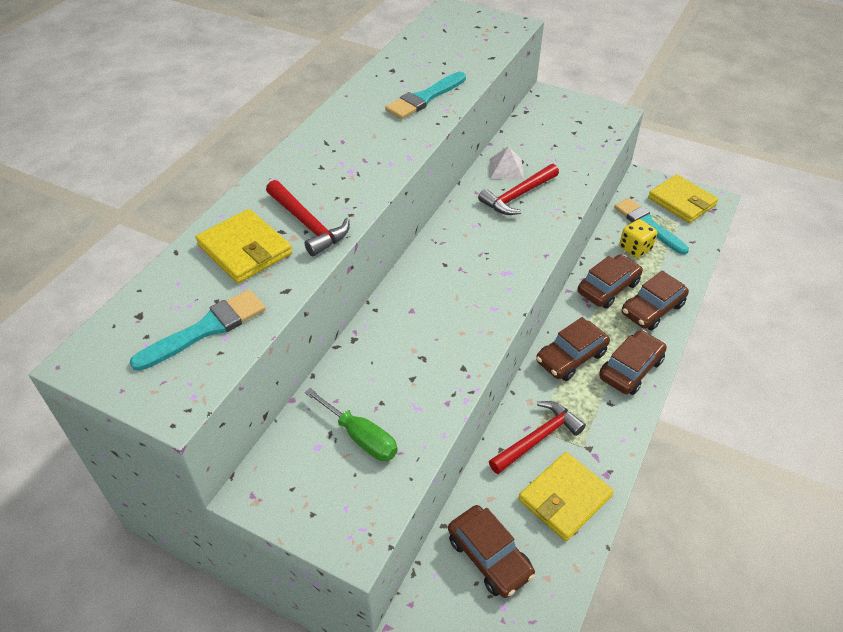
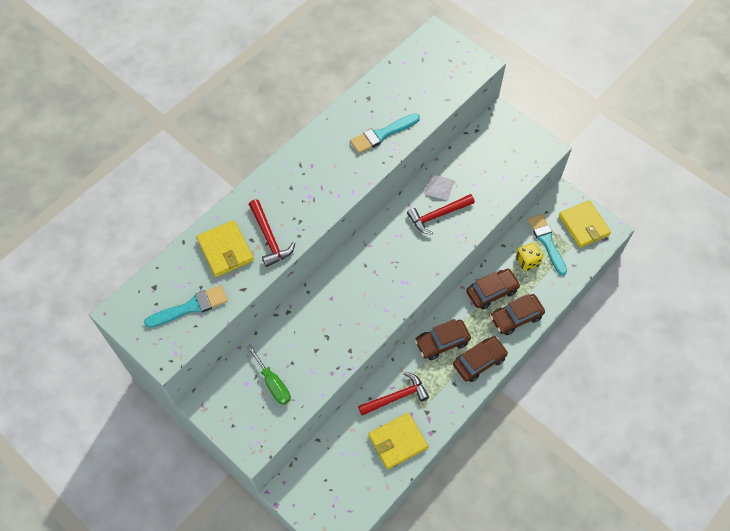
camera: 15 degrees right, 15 degrees up
(489, 557) = (338, 466): brown car -> none

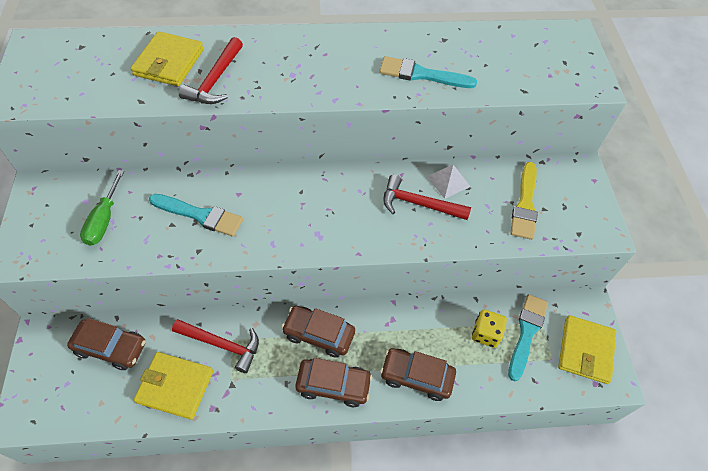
camera: 40 degrees right, 5 degrees down
(191, 307) = (84, 81): turquoise brush -> turquoise brush (200, 215)
(492, 291) = (418, 331): brown car -> brown car (111, 347)
(493, 167) = (525, 204): none -> yellow brush

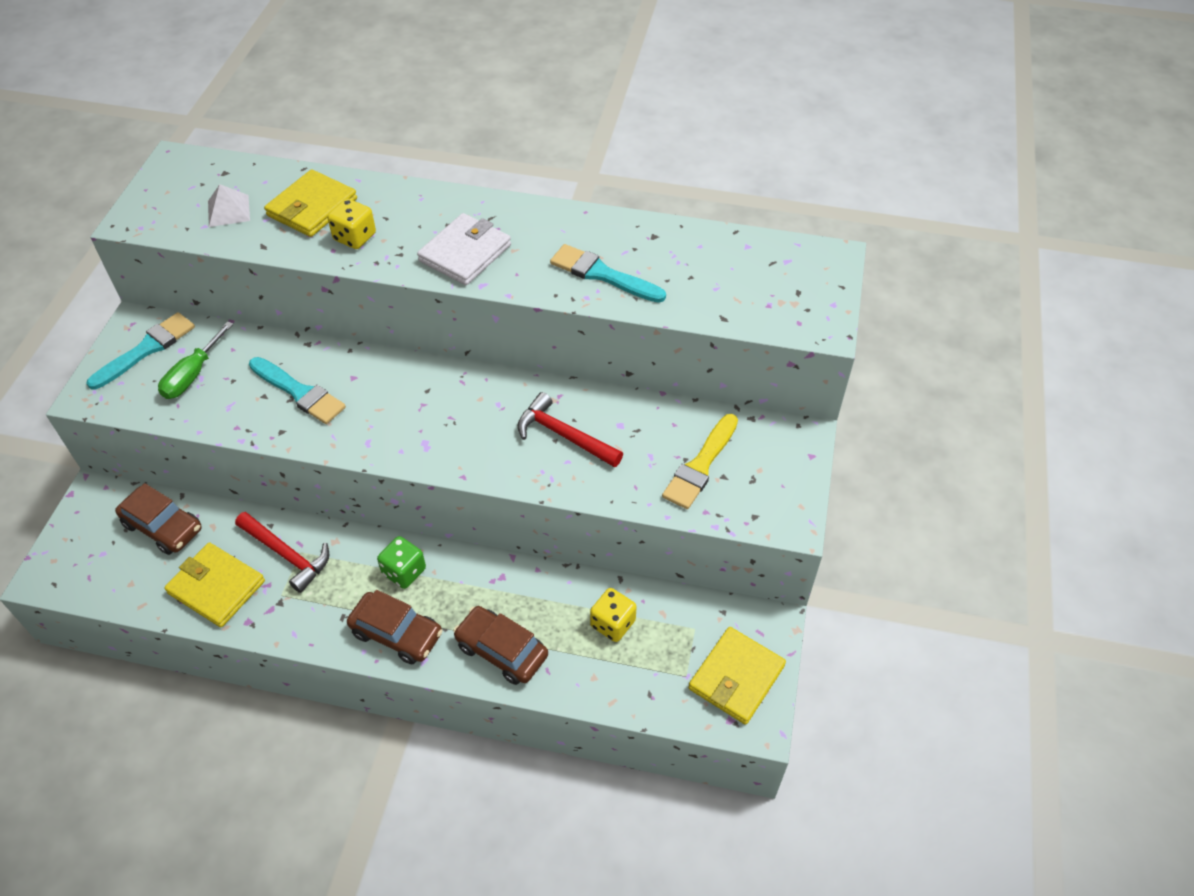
camera: 20 degrees right, 5 degrees down
(215, 80) = (355, 237): red hammer -> yellow dice
(310, 77) = (465, 253): none -> white wallet
(319, 334) = (404, 571): brown car -> green dice
(448, 181) = (614, 416): white pyramid -> white pyramid (228, 210)
(526, 333) = (667, 636): turquoise brush -> turquoise brush (146, 349)

